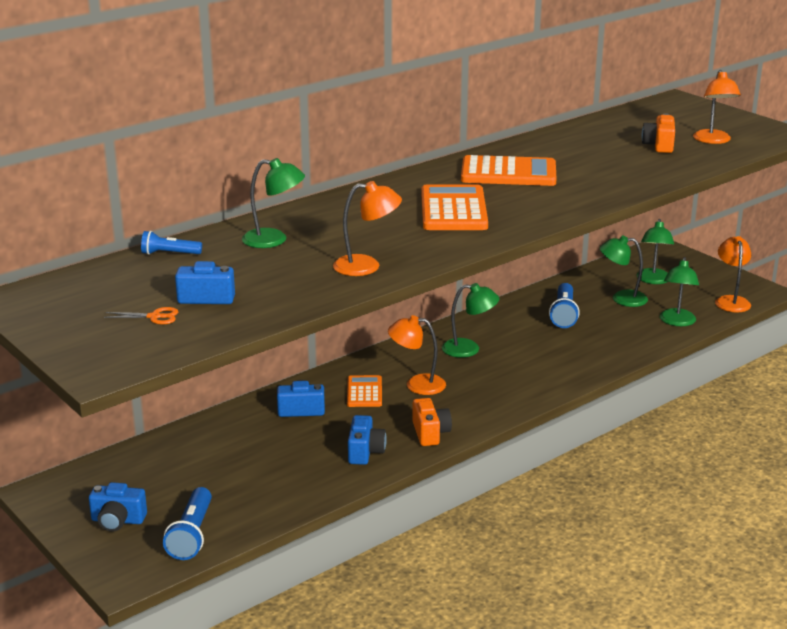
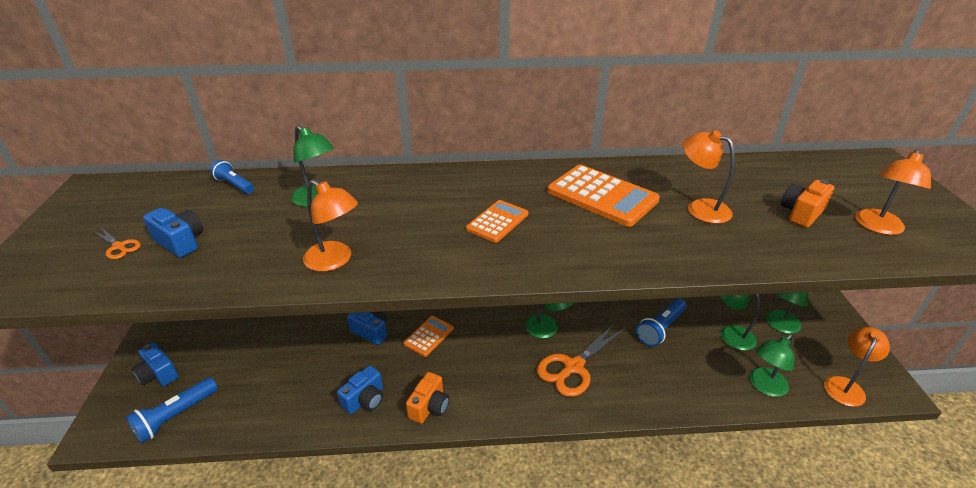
camera: 35 degrees right, 10 degrees up
(417, 384) = (472, 348): orange lamp -> orange lamp (700, 208)
(453, 209) = (497, 221): orange calculator -> orange calculator, size x0.58
(520, 364) = (573, 367): none -> orange scissors

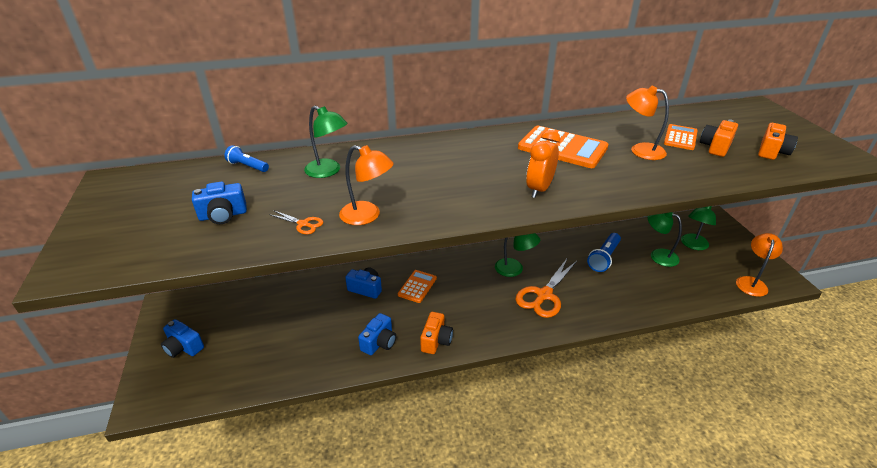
camera: 10 degrees left, 0 degrees up
(119, 247) = (167, 224): orange scissors -> orange scissors (303, 224)
(176, 416) = (213, 379): blue flashlight -> none
(181, 242) = (223, 215): blue camera -> blue camera turned 135 degrees clockwise
(497, 221) = (488, 174): orange calculator -> orange calculator (680, 138)
(551, 248) = (539, 189): none -> orange clock
(764, 386) = (693, 290): green lamp -> none
(877, 227) = (772, 152): orange lamp -> orange camera

